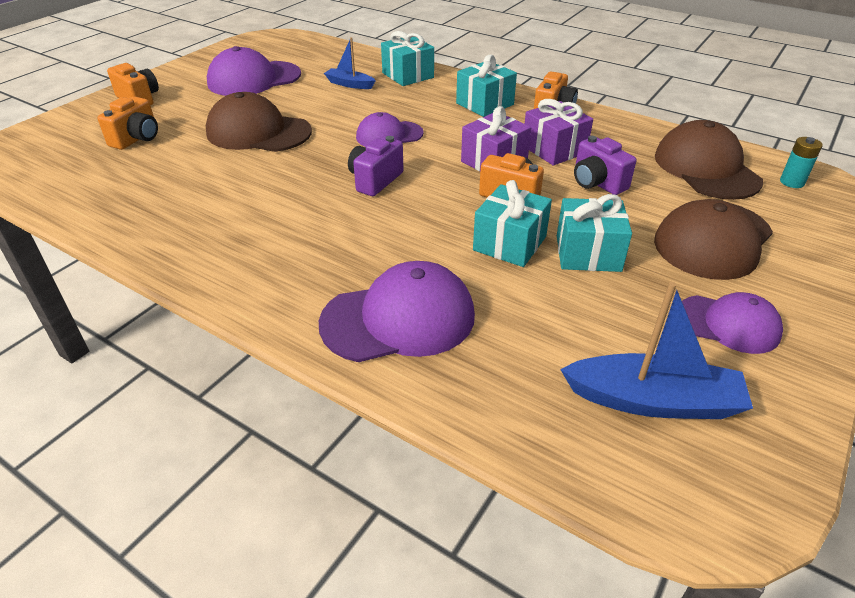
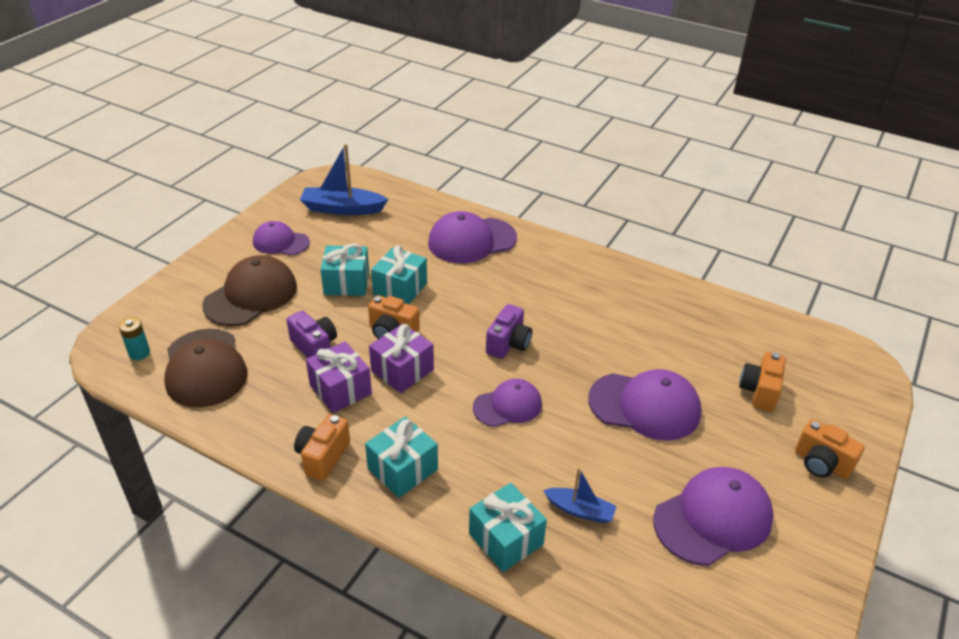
camera: 175 degrees right, 0 degrees up
(258, 132) = (645, 406): brown cap -> purple cap

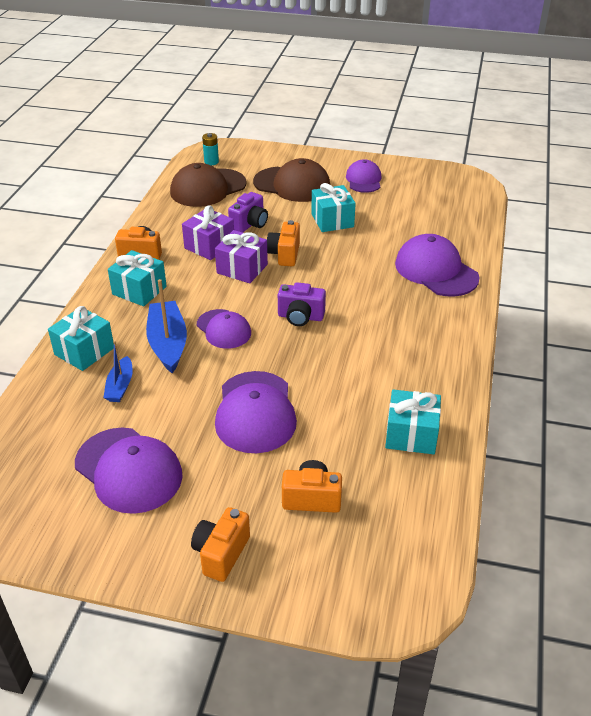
camera: 75 degrees right, 0 degrees up
(342, 209) = (430, 195): blue boat -> blue boat (168, 343)
(400, 289) = (341, 247): turquoise gift -> turquoise gift (411, 434)

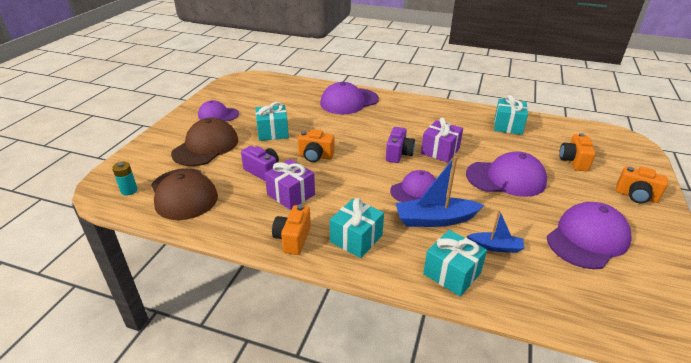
camera: 85 degrees left, 5 degrees down
(242, 269) = (331, 178): purple gift -> purple gift (440, 151)

